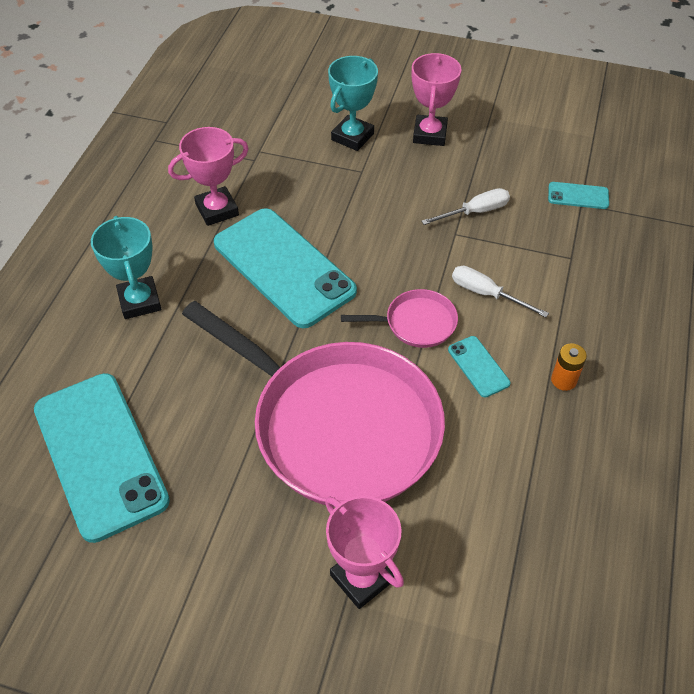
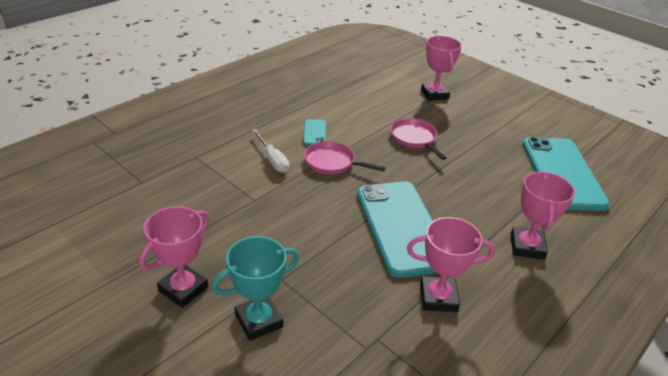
camera: 155 degrees left, 15 degrees down
(140, 301) = (527, 247): turquoise trophy -> pink trophy
(338, 425) = (414, 139): pink pan -> pink pan, size x0.42
(475, 212) = (223, 207): white screwdriver -> none
(563, 380) = (275, 113): orange battery -> none
(578, 196) = (136, 187): turquoise phone -> none

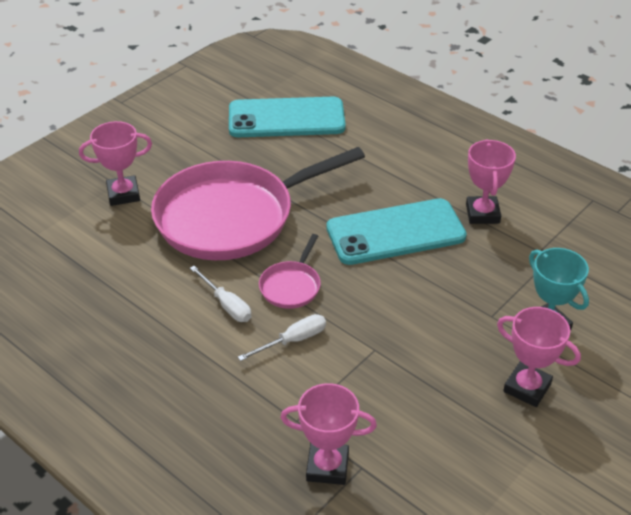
camera: 90 degrees left, 5 degrees up
(314, 133) = (226, 305): turquoise phone -> white screwdriver
(414, 139) = (232, 216): pink pan -> pink pan, size x2.40
(527, 247) = (403, 156): pink trophy -> pink trophy (327, 467)

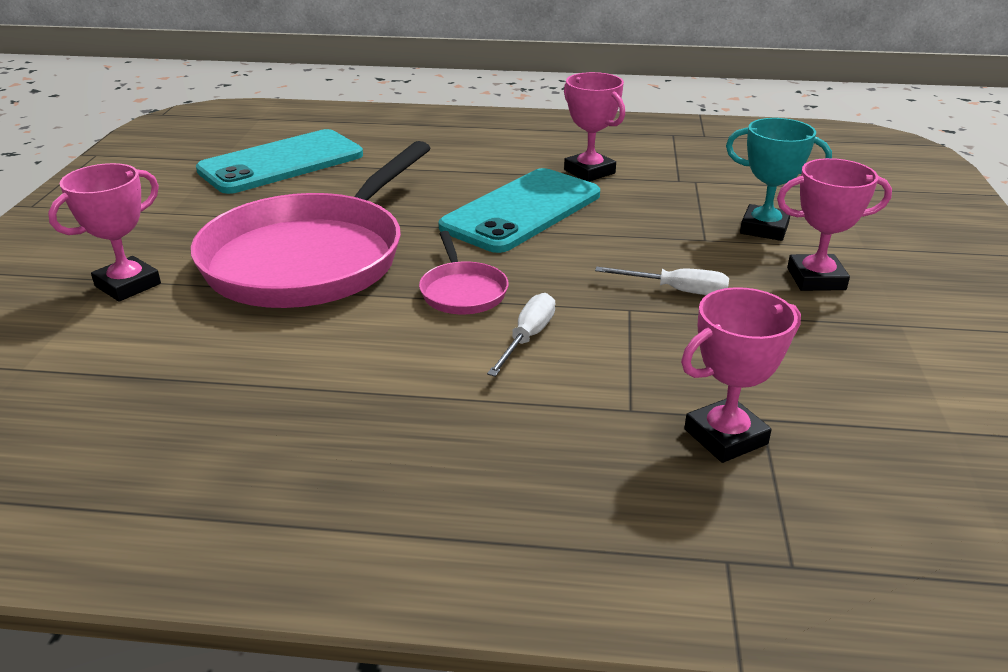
camera: 35 degrees left, 10 degrees down
(226, 305) = (402, 337): white screwdriver -> white screwdriver (677, 290)

